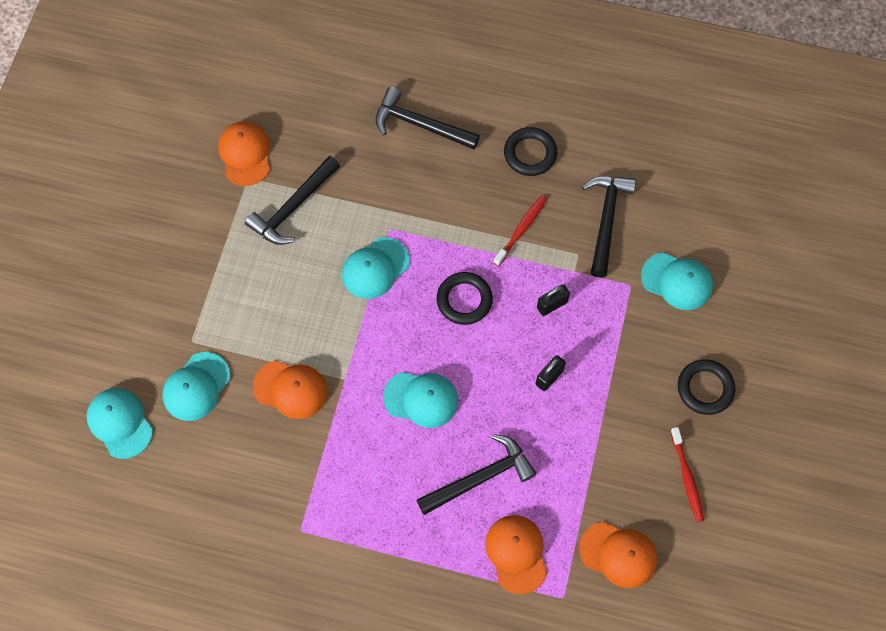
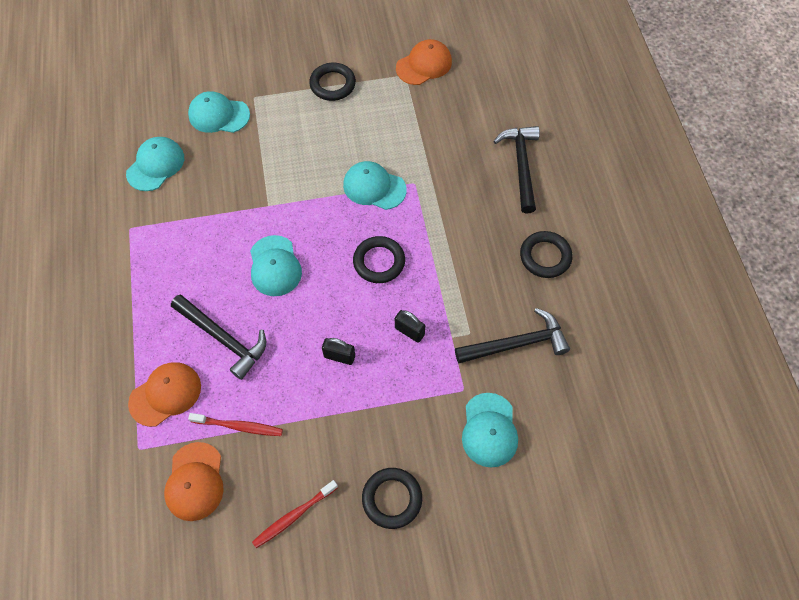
camera: 65 degrees right, 5 degrees down
(120, 423) = (171, 83): turquoise cap -> turquoise cap (155, 165)
(220, 254) = (332, 84): none -> black ring
(290, 389) = (243, 174): orange cap -> none
(293, 208) = (396, 112): black hammer -> none
(521, 229) = (468, 279): red toothbrush -> red toothbrush (239, 426)

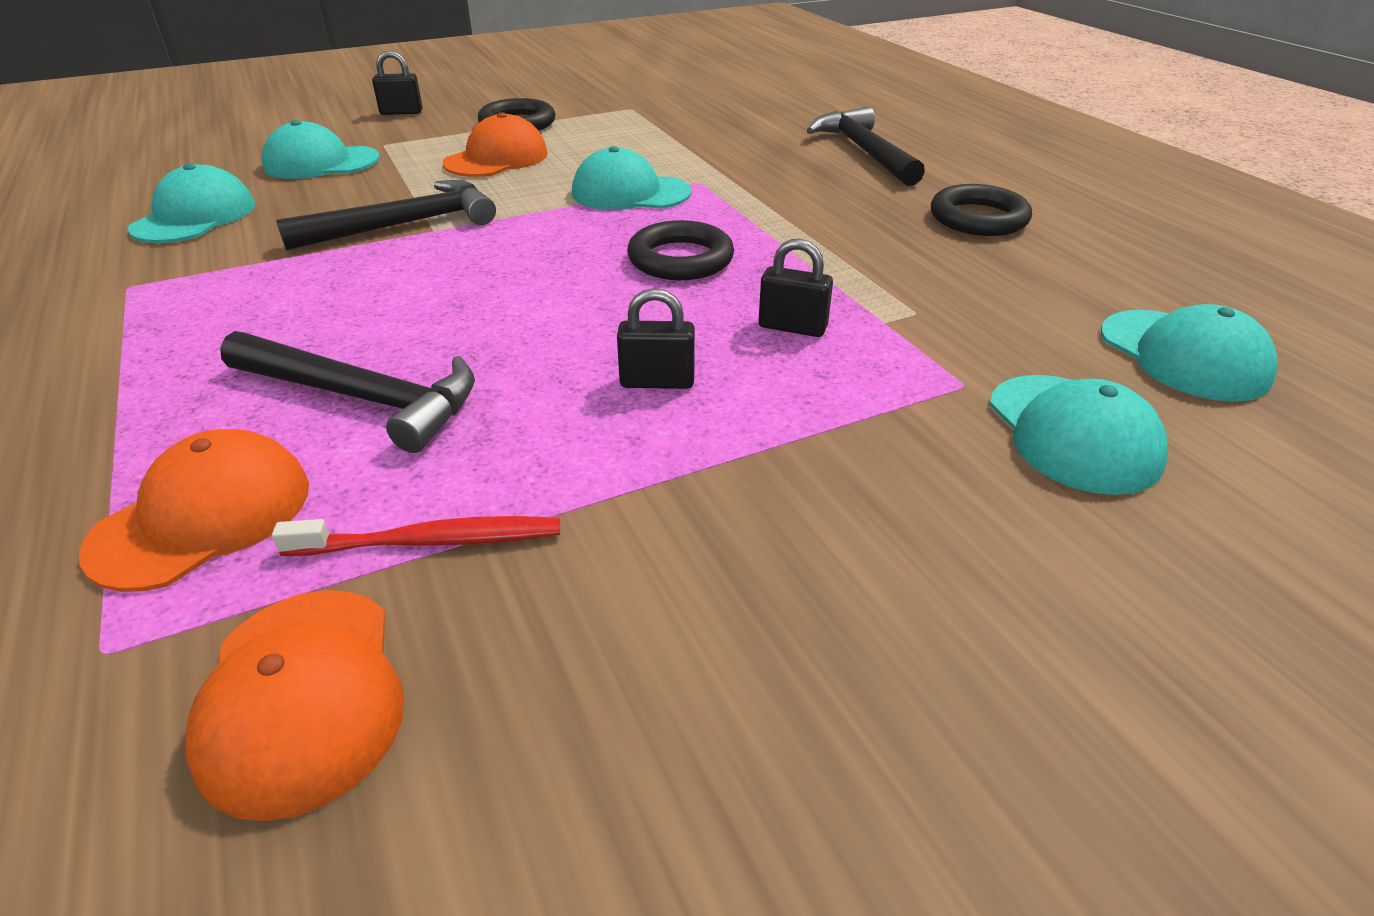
camera: 15 degrees left, 25 degrees down
(268, 54) = (401, 112): none -> black padlock
(275, 266) = (466, 290): turquoise cap -> turquoise cap (1183, 355)
(294, 516) = (660, 715): red toothbrush -> none
(392, 499) = (934, 606): black ring -> none
(424, 65) = (655, 99): orange cap -> orange cap (496, 158)
(517, 344) = (1019, 311): black hammer -> black hammer (405, 225)

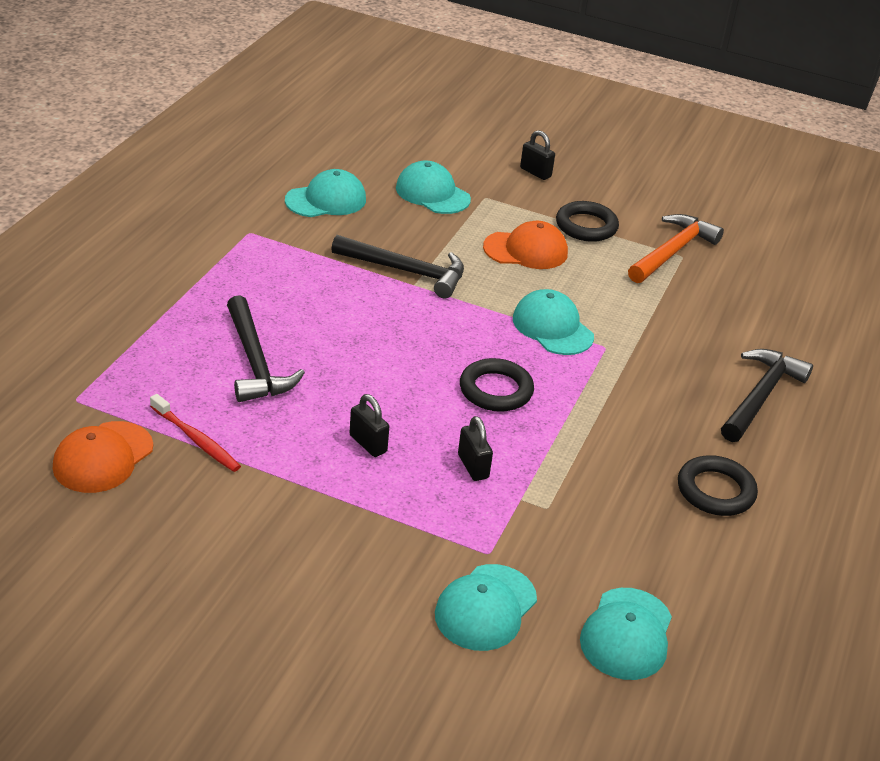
camera: 45 degrees right, 0 degrees up
(203, 517) = (148, 373): orange cap -> none
(618, 109) = (673, 251): none -> orange hammer

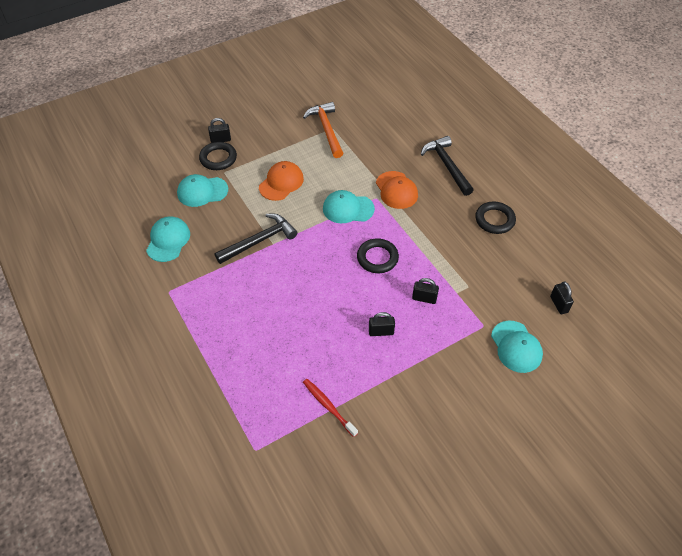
camera: 50 degrees left, 15 degrees up
(103, 457) = (313, 458): orange cap -> orange cap (396, 190)
(196, 440) = (328, 406): red toothbrush -> red toothbrush turned 120 degrees counterclockwise
(255, 362) = (284, 347): black hammer -> none
(586, 226) = (281, 148): black ring -> black ring (218, 158)
(627, 634) = (559, 304): turquoise cap -> black padlock

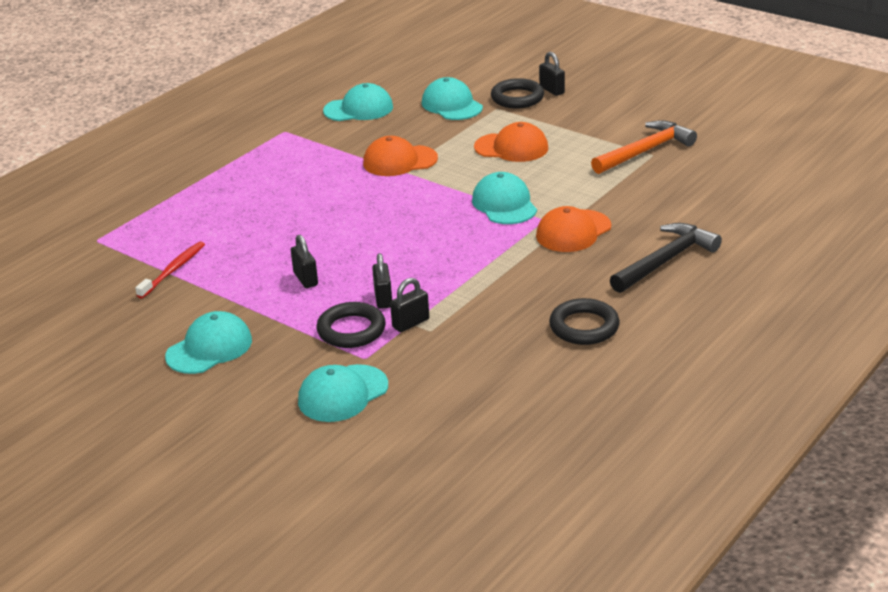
camera: 70 degrees right, 20 degrees down
(260, 241) = (399, 161): black hammer -> orange cap
(377, 258) = (431, 247): black ring -> black ring (351, 330)
(438, 406) = (209, 348): none -> turquoise cap
(559, 304) = (450, 420): black padlock -> black padlock (410, 323)

